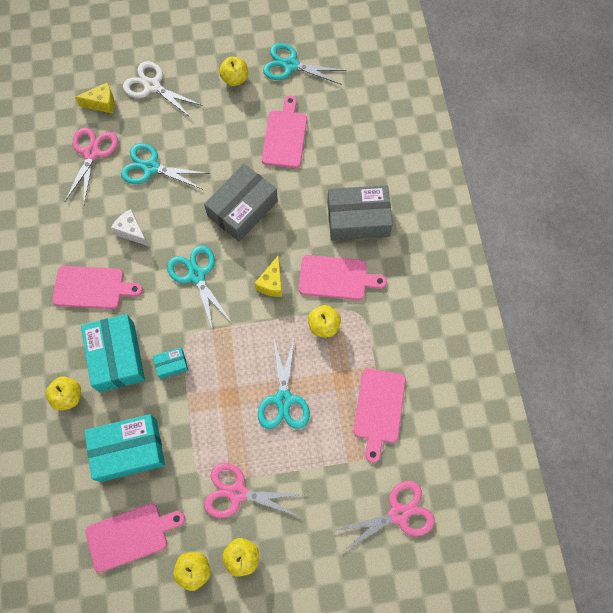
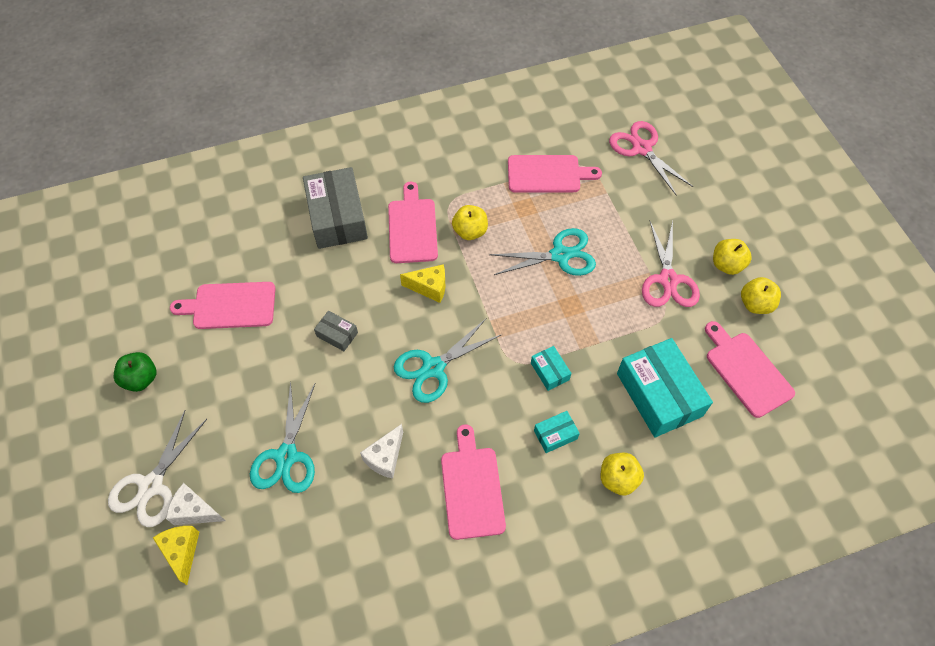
camera: 100 degrees left, 10 degrees down
(92, 153) = (268, 543): pink scissors -> none
(116, 357) = (555, 435): turquoise box -> turquoise box, size x0.46
(127, 111) = (195, 511): none -> white cheese
(235, 79) = (141, 379): yellow apple -> green apple
(242, 209) = (337, 334): grey box -> grey box, size x0.46
(290, 65) = (121, 316): turquoise scissors -> none

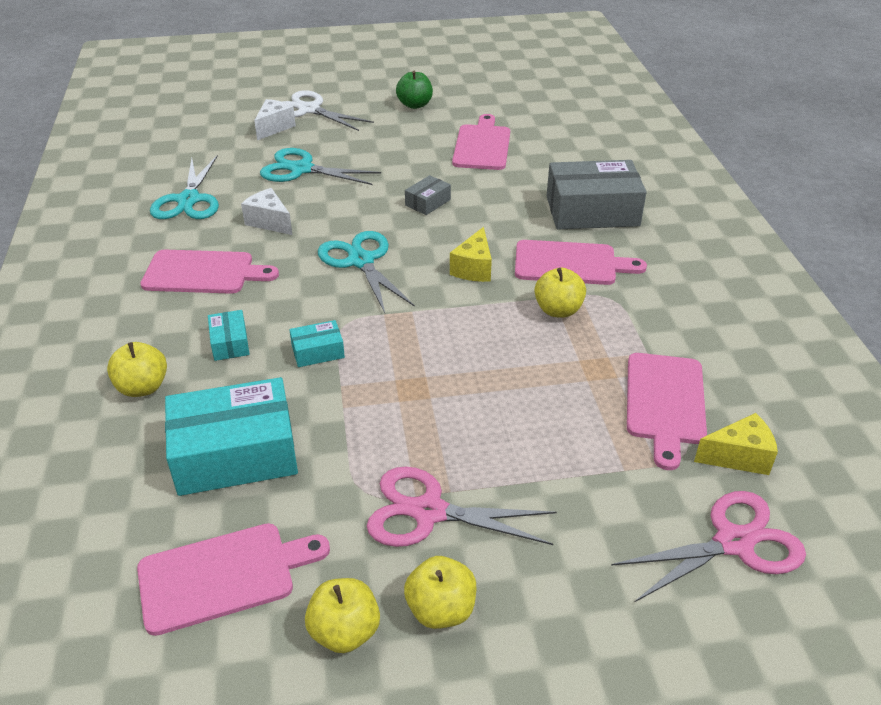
camera: 100 degrees right, 20 degrees down
(182, 551) = (243, 122): yellow cheese -> yellow cheese (738, 457)
(560, 255) = (503, 391): turquoise scissors -> turquoise scissors (189, 200)

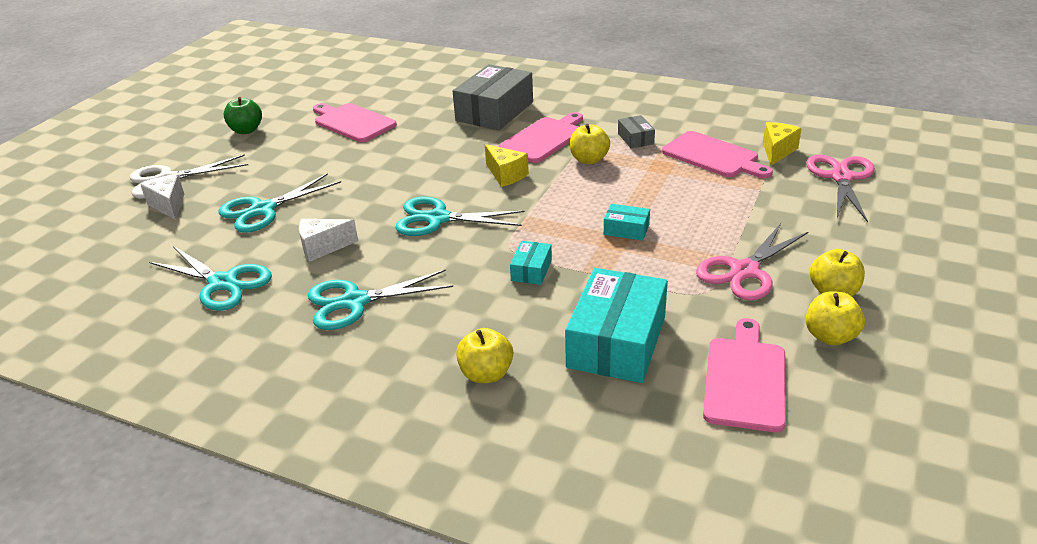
camera: 55 degrees left, 5 degrees down
(203, 273) = (355, 302): pink cutting board -> turquoise scissors
(230, 343) = (474, 311): turquoise box -> turquoise box (626, 229)
(428, 202) = (397, 167): grey box -> grey box (635, 138)

